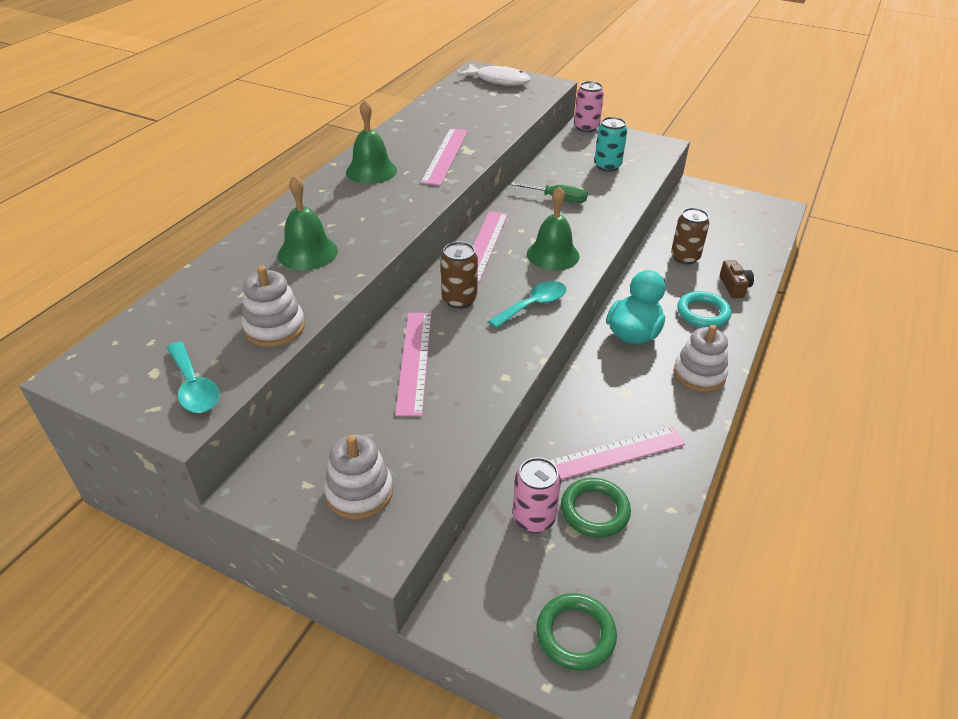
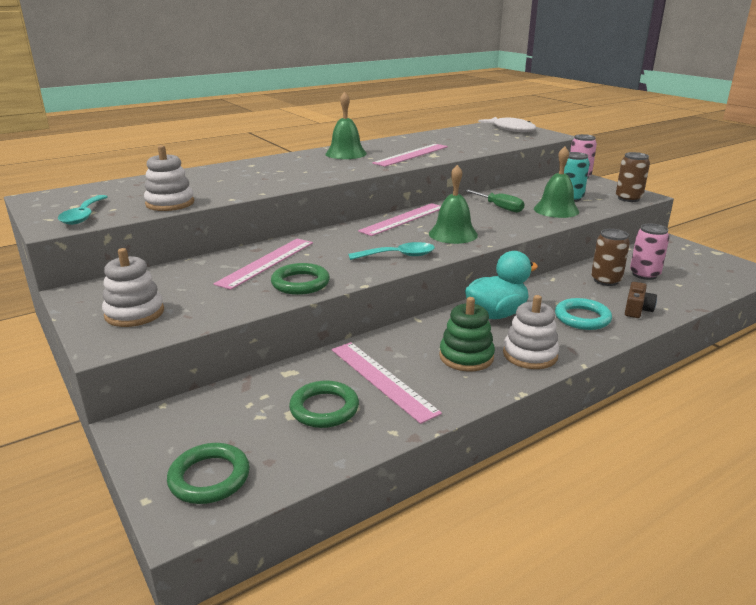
camera: 30 degrees right, 15 degrees down
(307, 252) = (244, 178): green bell -> green bell (556, 210)
(459, 300) = (344, 241): brown can -> brown can (628, 198)
(481, 380) = (300, 283): none -> green ring
(534, 518) = (269, 395): pink can -> pink can (644, 274)
(611, 454) = (382, 379): pink ruler -> pink ruler turned 45 degrees clockwise
(653, 397) = (466, 357): none -> green stacking toy

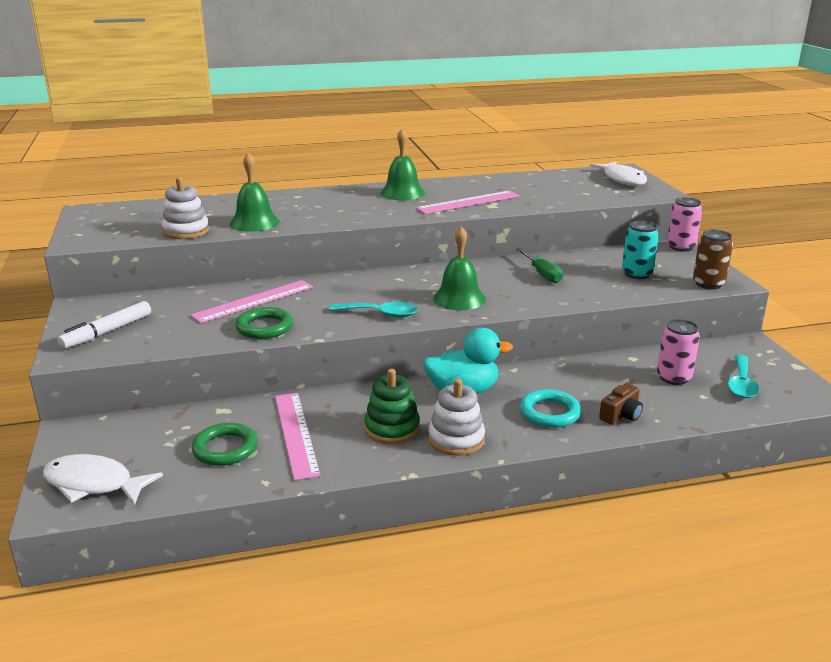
camera: 20 degrees right, 0 degrees up
(83, 216) = (107, 234): turquoise spoon -> turquoise spoon (741, 384)
(134, 313) = (107, 332): white stacking toy -> white marker
(209, 478) = (94, 484): green ring -> white fish
(403, 219) = (426, 273): pink ruler -> none
(556, 210) = (603, 286): green bell -> green bell (254, 222)
(606, 280) = (620, 376): brown can -> none

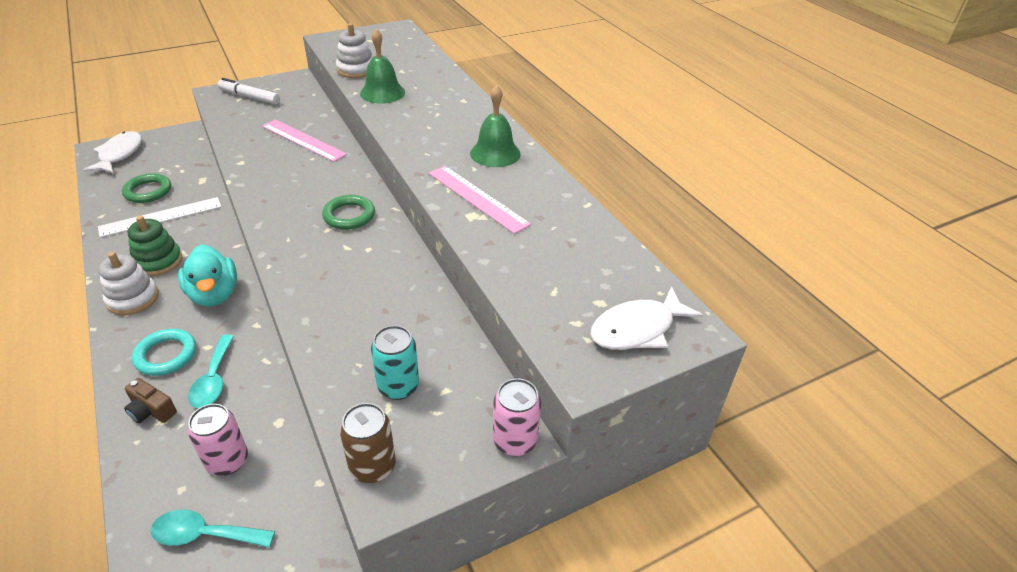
camera: 75 degrees right, 15 degrees up
(264, 327) = (252, 153): green ring -> green ring (349, 215)
(296, 434) = (161, 217): pink ruler -> white ruler
(380, 314) = (276, 204): turquoise spoon -> turquoise spoon (213, 380)
(459, 298) = (312, 245): green bell -> none
(542, 274) = (385, 300): green screwdriver -> none

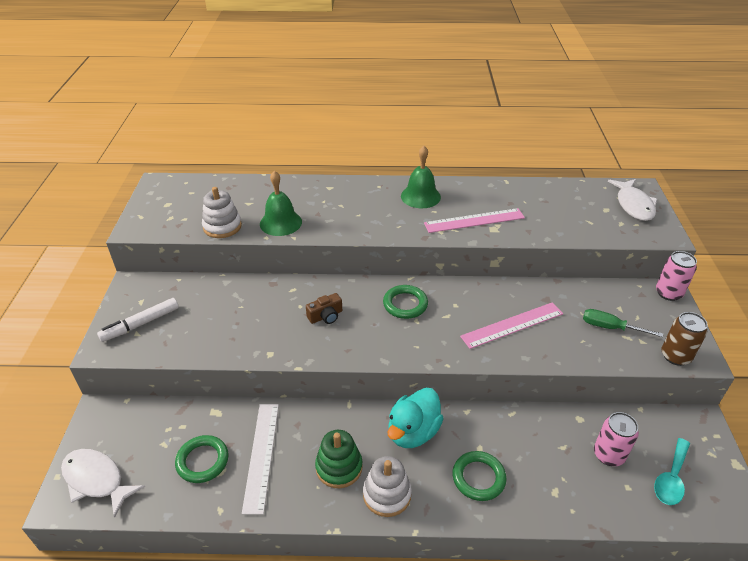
camera: 60 degrees left, 0 degrees up
(151, 410) = (541, 496): brown camera -> brown camera (326, 316)
(166, 355) = (478, 478): turquoise ring -> green ring
(213, 380) = (521, 449): turquoise spoon -> none
(214, 294) = (413, 432): turquoise duck -> turquoise duck turned 120 degrees clockwise
(303, 140) = (263, 304): pink ruler -> pink ruler (512, 325)
(398, 386) = (610, 327): turquoise can -> green screwdriver

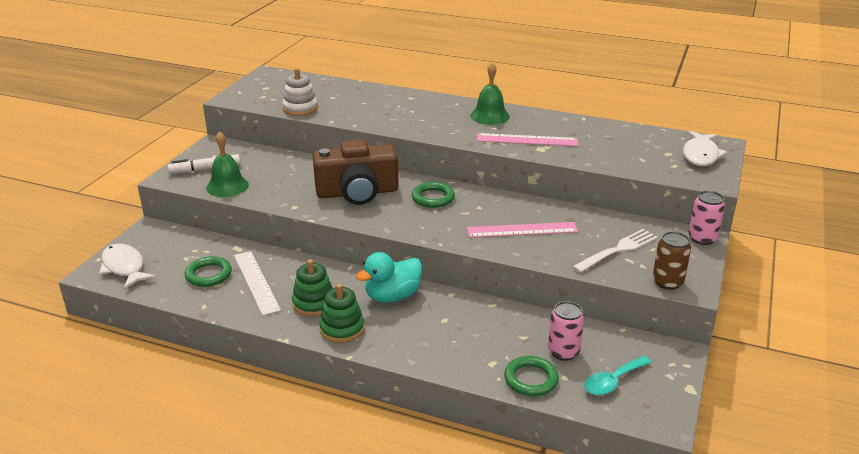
camera: 20 degrees right, 10 degrees down
(261, 455) = (256, 282): white ruler -> white ruler turned 45 degrees counterclockwise
(280, 223) = (350, 114): green bell -> green bell (227, 186)
(326, 316) = (357, 192): brown camera -> brown camera, size x2.48
(387, 494) = (342, 329): white stacking toy -> green stacking toy
(478, 478) = (429, 338): green ring -> green ring (531, 379)
(610, 327) = (618, 250): green screwdriver -> white fork

